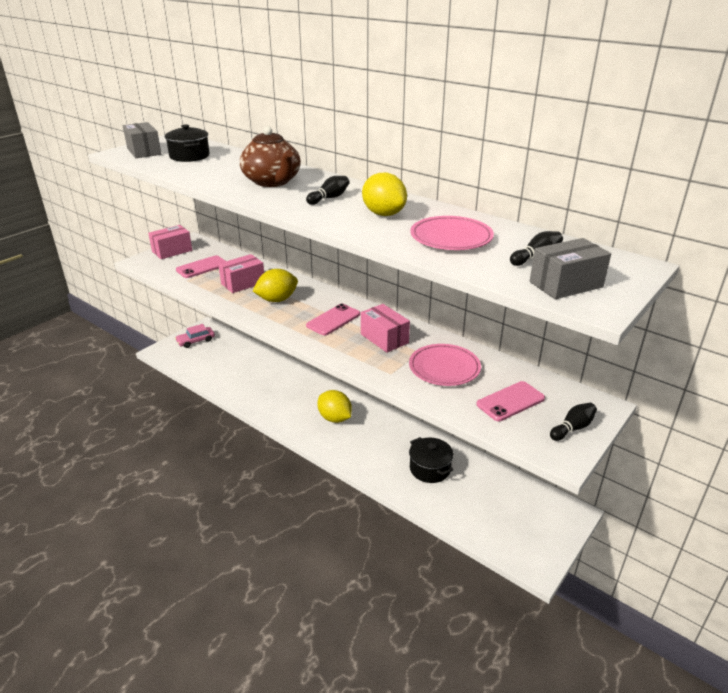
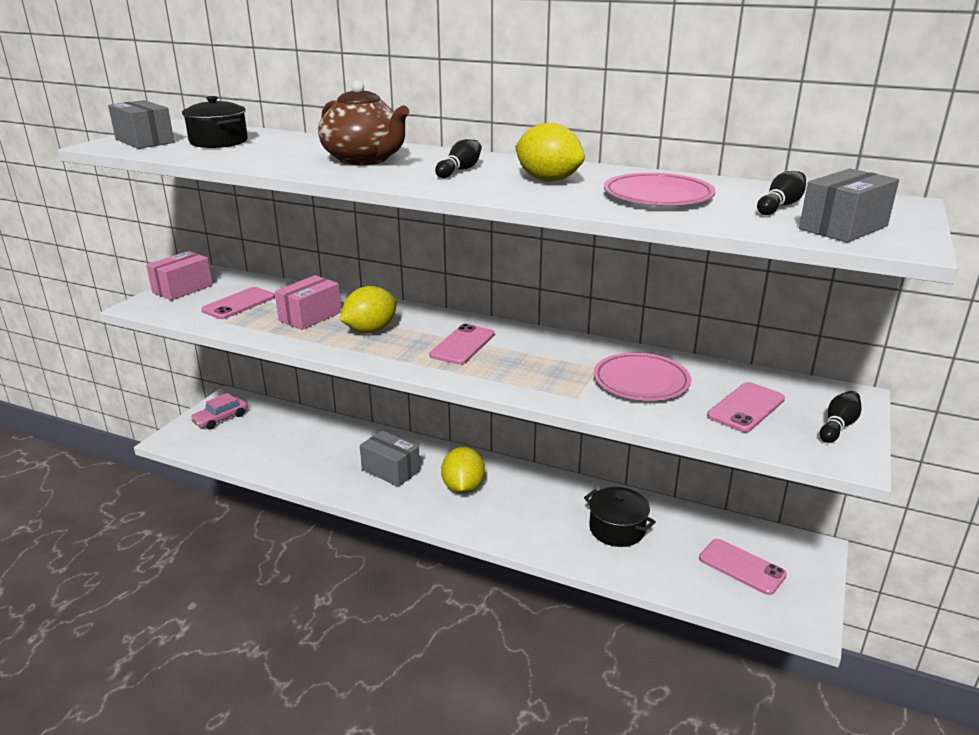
camera: 15 degrees left, 5 degrees down
(291, 397) = (391, 470): none -> grey box
(335, 418) = (463, 488): yellow lemon -> yellow lemon turned 60 degrees clockwise
(384, 338) = (543, 358): pink box -> none
(509, 515) = (741, 567): none -> pink phone

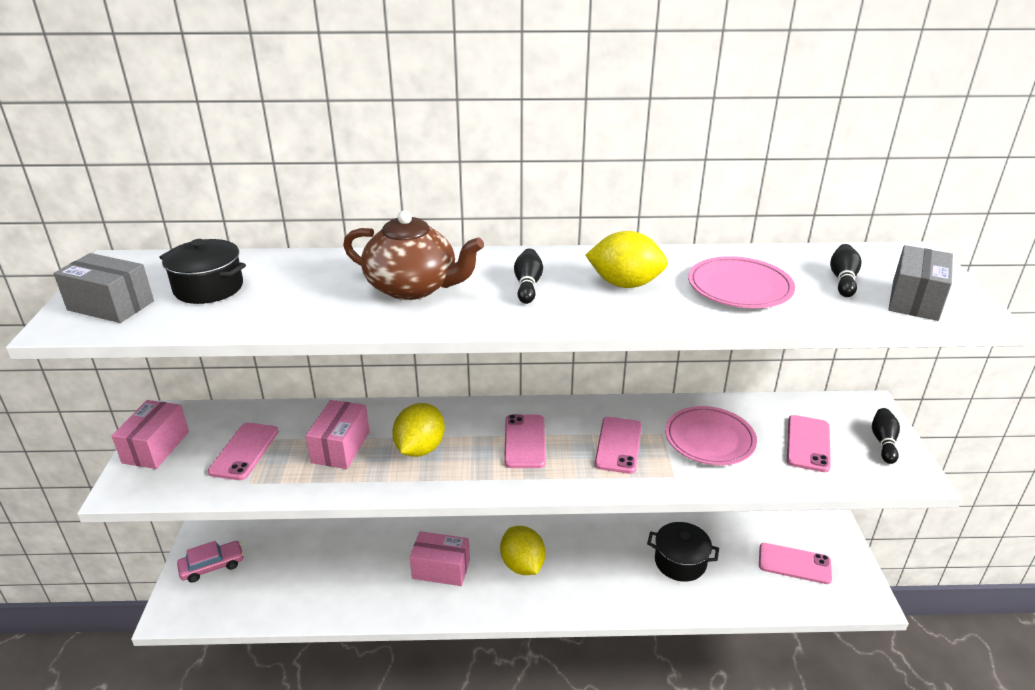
camera: 25 degrees left, 5 degrees up
(220, 418) = (212, 566): pink car -> pink car turned 135 degrees counterclockwise
(391, 470) = (441, 569): grey box -> pink box
(545, 366) = (618, 445): none -> pink phone

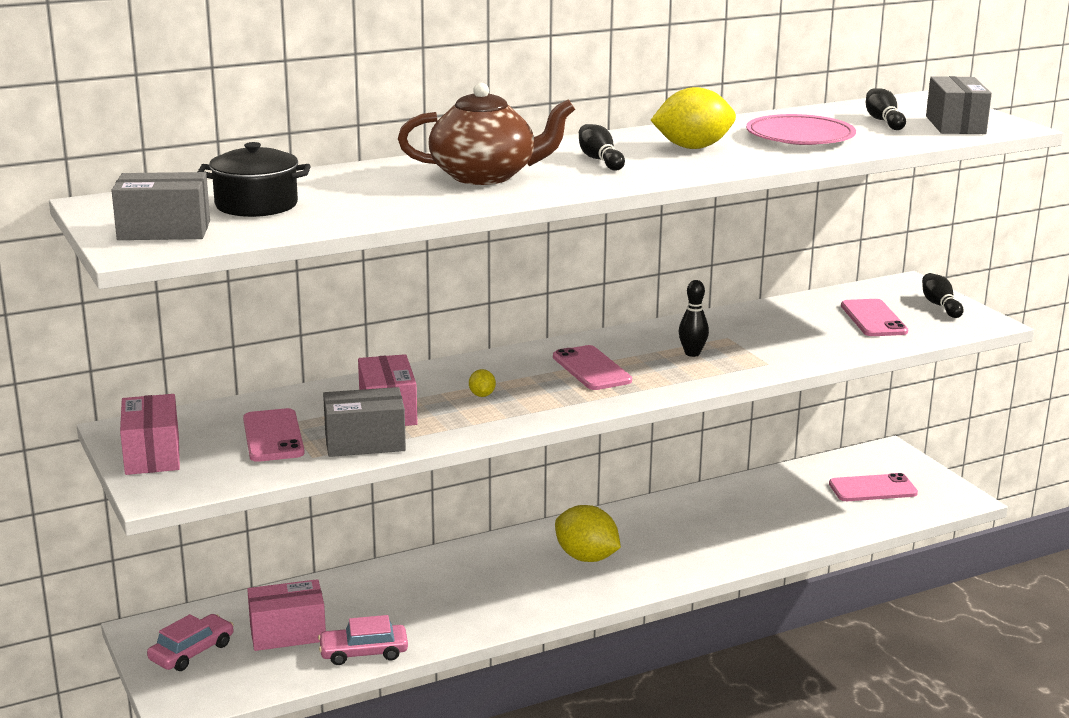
camera: 25 degrees left, 10 degrees down
(296, 478) = (365, 442): none -> grey box
(311, 607) = (364, 652): none -> pink car
(420, 448) = (482, 395): yellow lemon -> yellow lemon, size x0.44
(441, 569) = (493, 583): pink box -> pink box (287, 633)
(618, 445) = (692, 353): pink phone -> black bowling pin
(680, 562) = (757, 514): black pot -> none
(709, 439) = (778, 333): pink plate -> none

